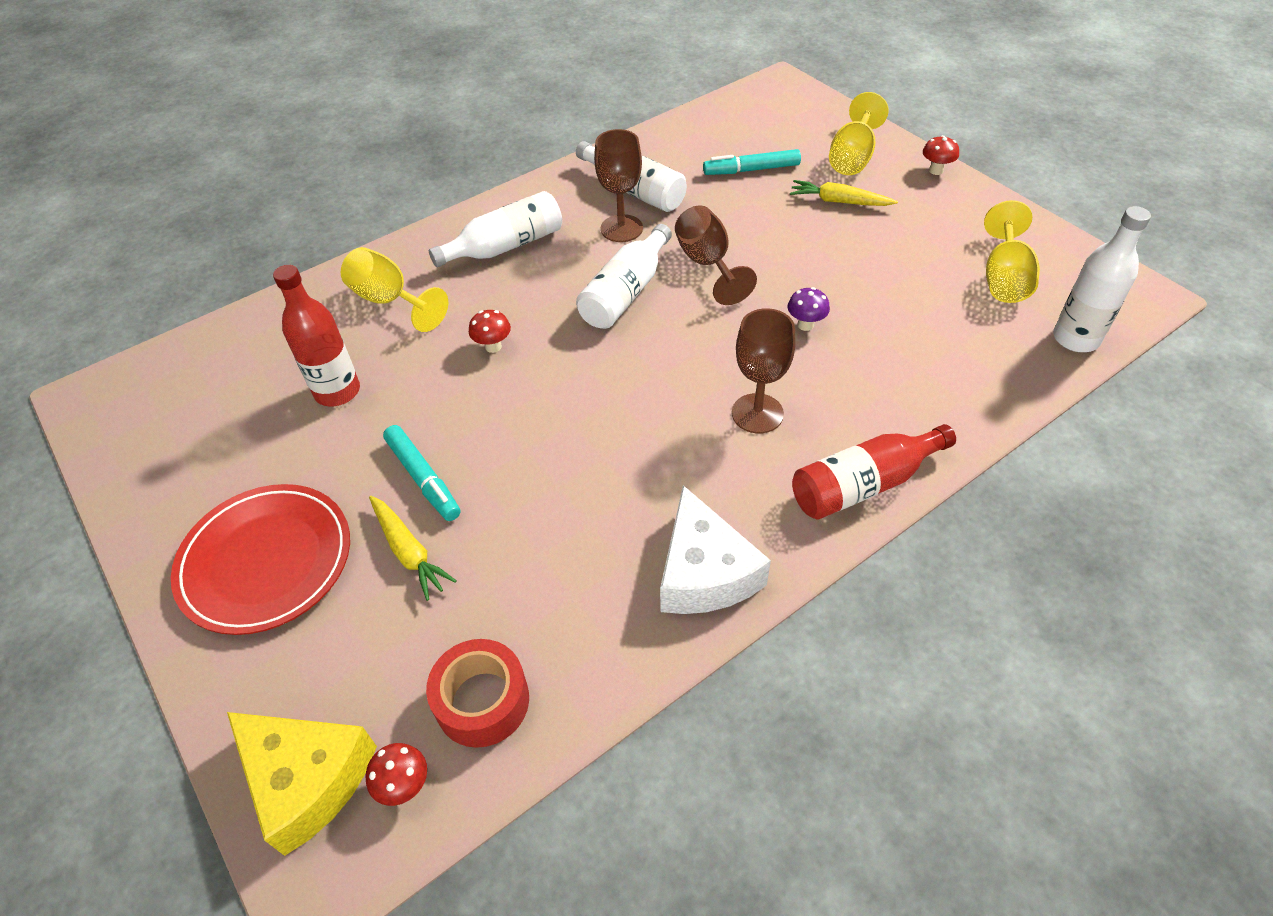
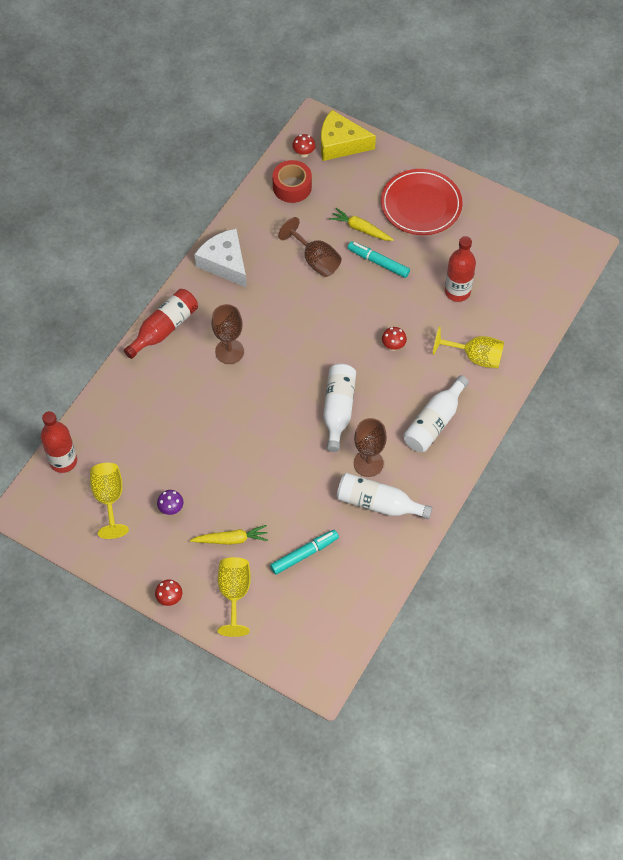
camera: 155 degrees right, 10 degrees up
(707, 264) = (298, 450): brown goblet -> brown goblet (315, 260)
(805, 325) = (222, 420): purple mushroom -> purple mushroom (171, 509)
(1075, 339) = (63, 461): white bottle -> red bottle

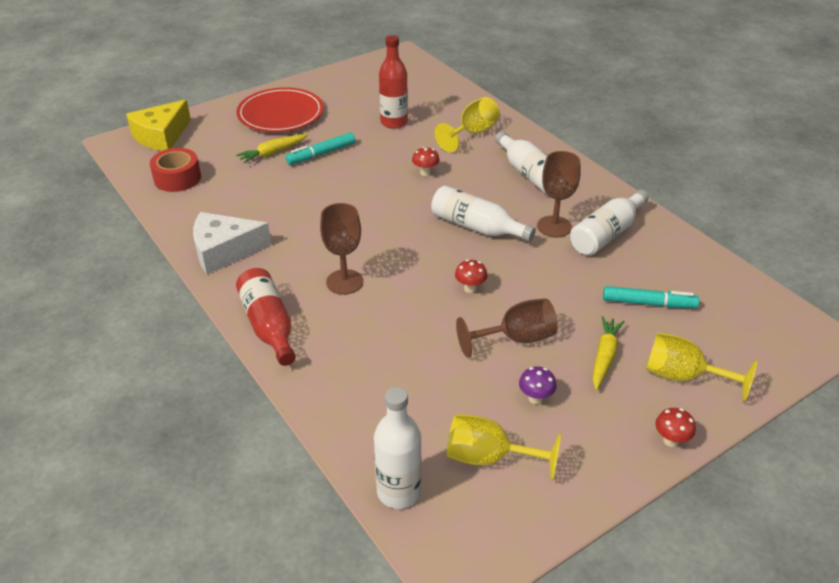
camera: 65 degrees left, 20 degrees down
(63, 461) = (398, 492): red bottle -> white bottle
(304, 153) = (146, 160): red mushroom -> red mushroom (470, 288)
(304, 554) = (648, 303): turquoise marker -> turquoise marker turned 105 degrees clockwise
(315, 260) = (282, 189): brown goblet -> brown goblet (516, 339)

